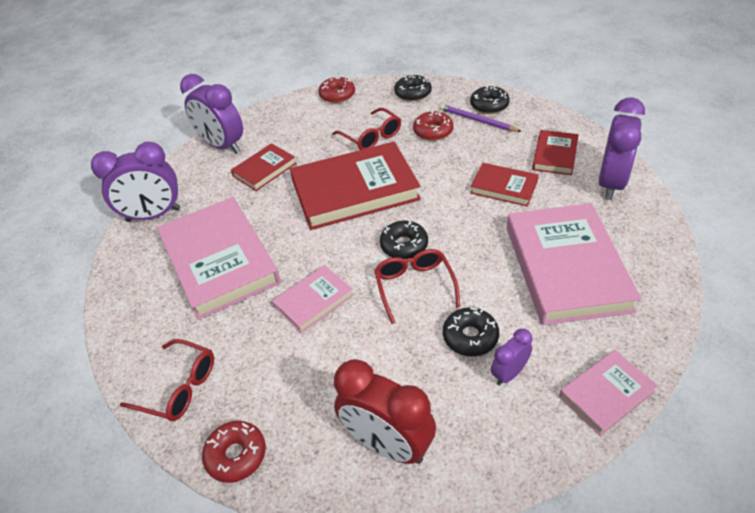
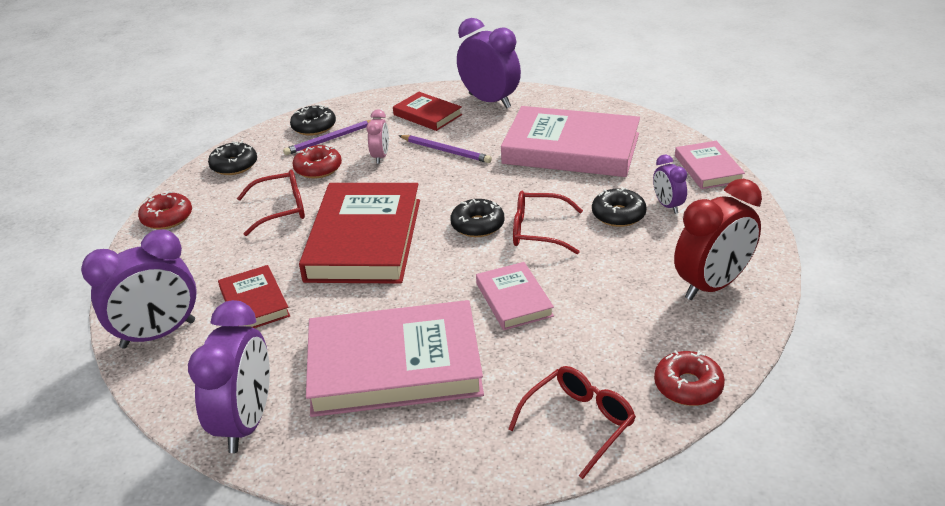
camera: 70 degrees left, 10 degrees down
(470, 155) = (380, 156): none -> pink clock
(504, 187) = (446, 151): red book -> purple pencil

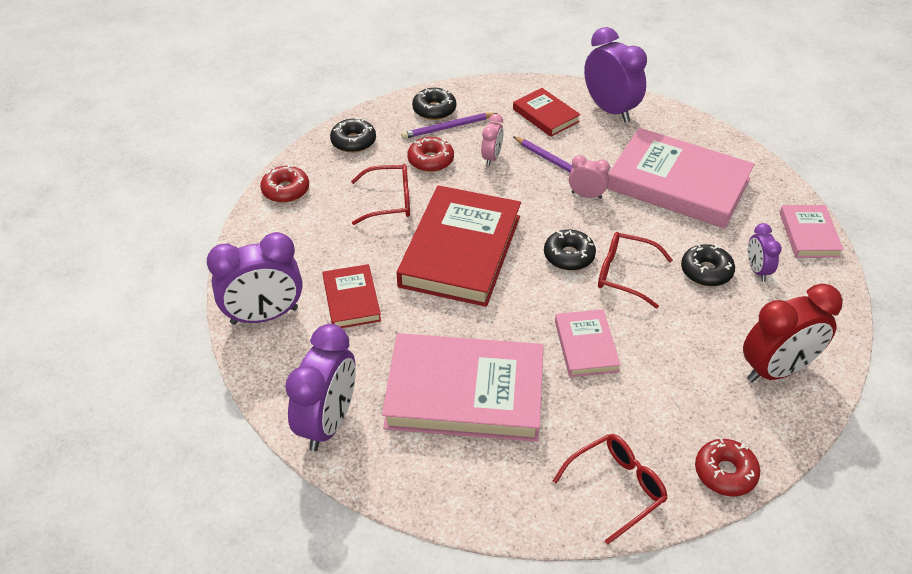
camera: 10 degrees right, 10 degrees up
(483, 172) = (586, 195): none -> pink clock

